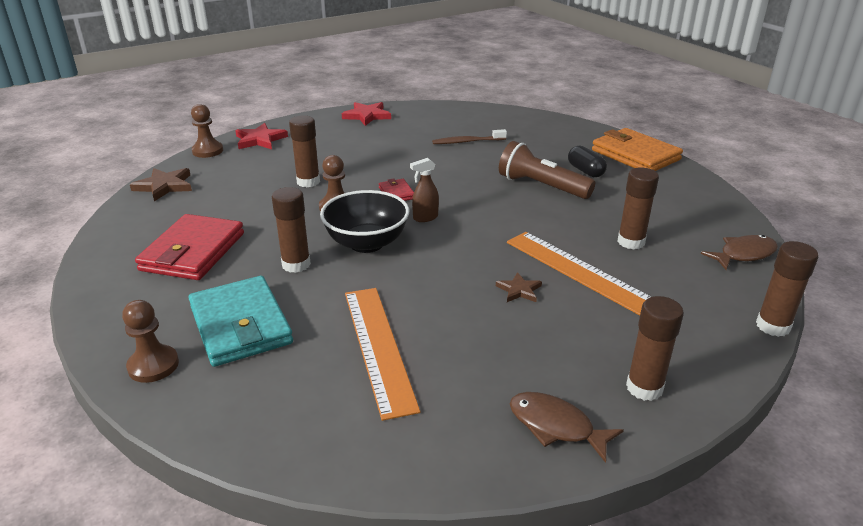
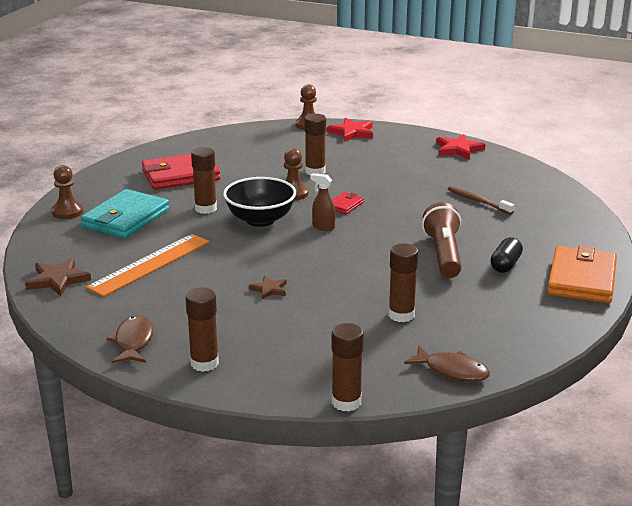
camera: 55 degrees right, 5 degrees down
(164, 186) = (242, 134): brown star -> brown star (57, 280)
(578, 271) = (324, 304): orange ruler -> none

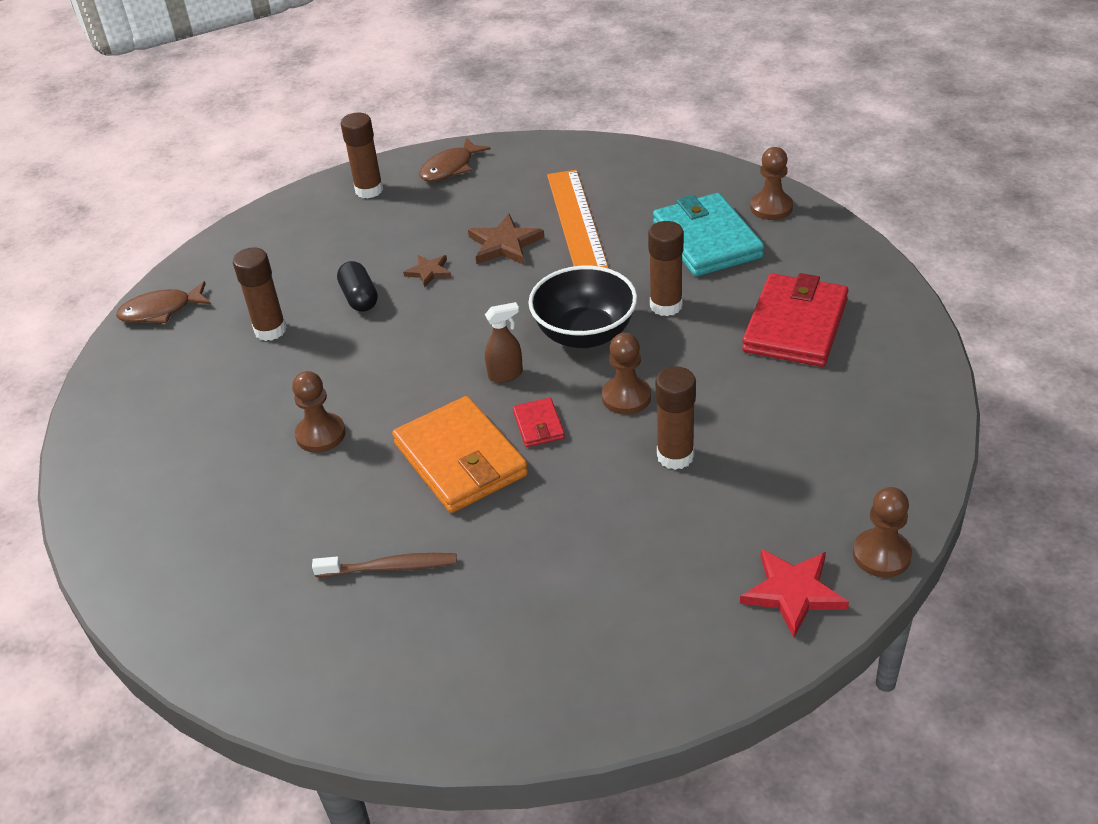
camera: 135 degrees right, 15 degrees up
(57, 280) = (613, 161): brown star -> brown star (504, 244)
(133, 342) = (450, 168): brown fish -> brown fish turned 90 degrees clockwise
(346, 402) = (218, 235): brown glue stick -> none
(444, 254) = (320, 434): brown flashlight -> brown pawn
(458, 149) = (578, 690): red star -> none
(505, 265) = (233, 470): black capsule -> black capsule (359, 298)
(581, 279) = (122, 512): orange wallet -> orange wallet (460, 459)

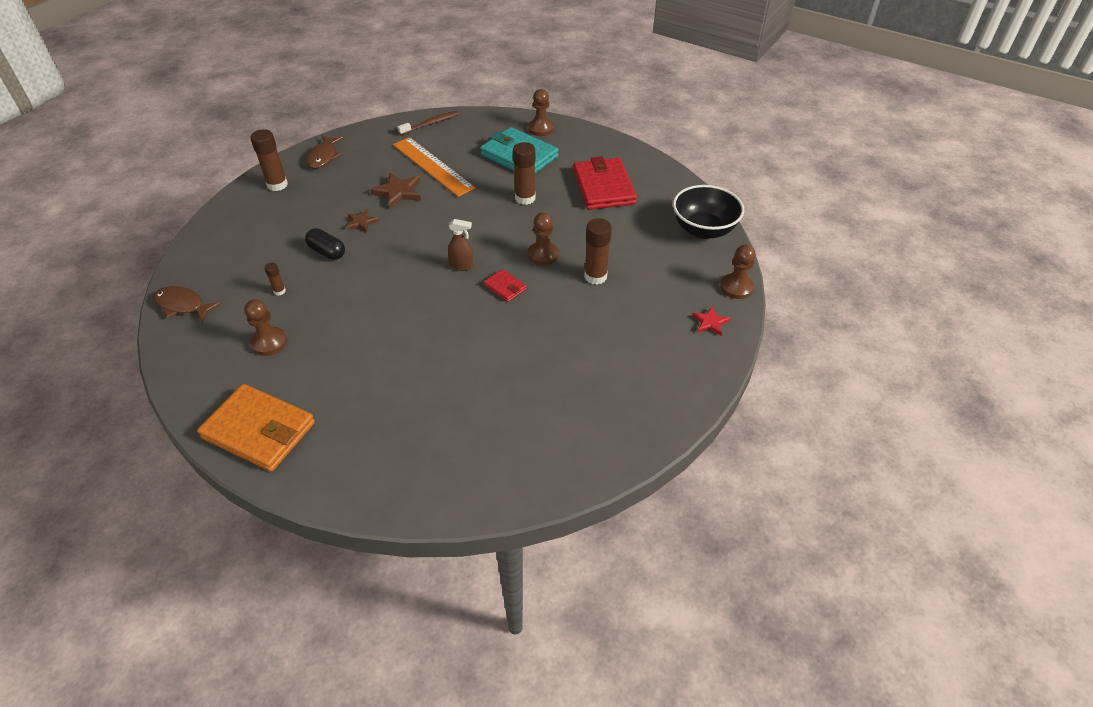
camera: 35 degrees left, 5 degrees up
(161, 311) = (183, 305): brown fish -> brown fish turned 75 degrees clockwise
(270, 330) = (279, 291): brown glue stick -> brown glue stick, size x0.50
(320, 434) = (370, 341): brown pawn -> brown pawn (269, 342)
(390, 567) = (481, 399): brown toothbrush -> brown toothbrush (430, 124)
(460, 459) = (474, 323): orange wallet -> orange wallet (259, 430)
(506, 375) = (462, 266): brown spray bottle -> brown spray bottle turned 60 degrees clockwise
(584, 334) = (490, 228): black bowl -> black bowl (703, 230)
(793, 593) = (710, 322): red star -> red star, size x0.61

